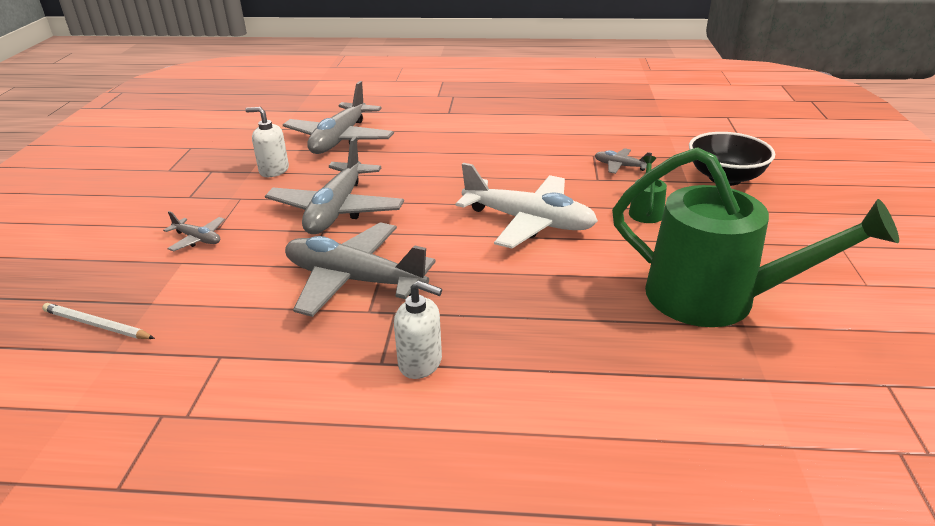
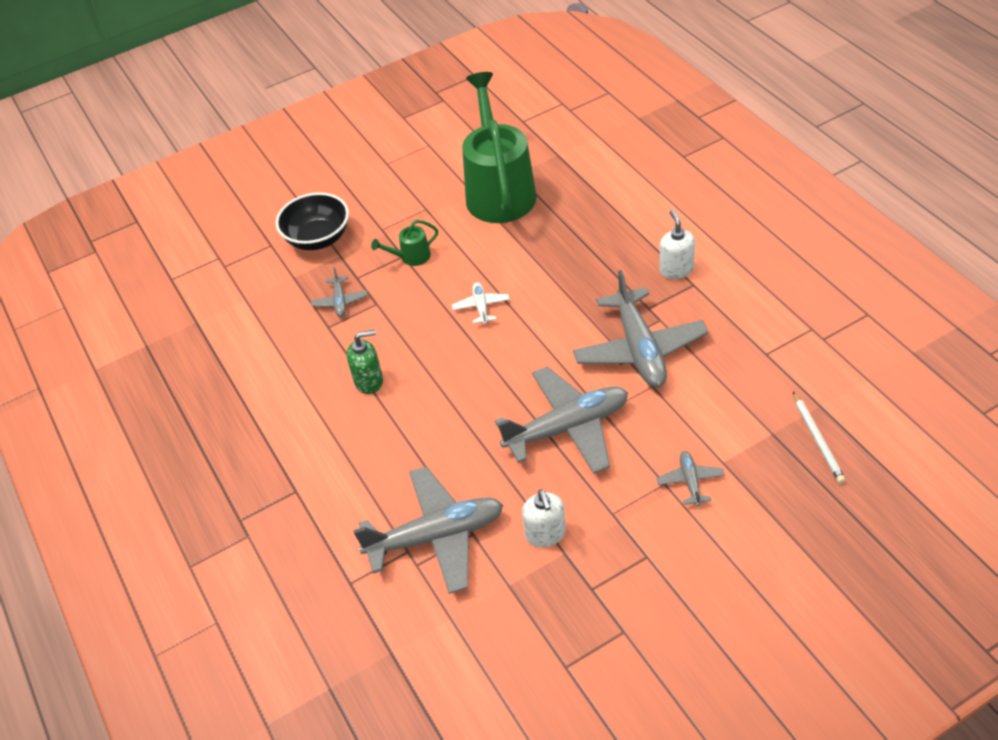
camera: 120 degrees left, 15 degrees up
(509, 154) = (369, 381): none -> green soap dispenser
(528, 222) = (481, 307): white plane -> white plane, size x0.45

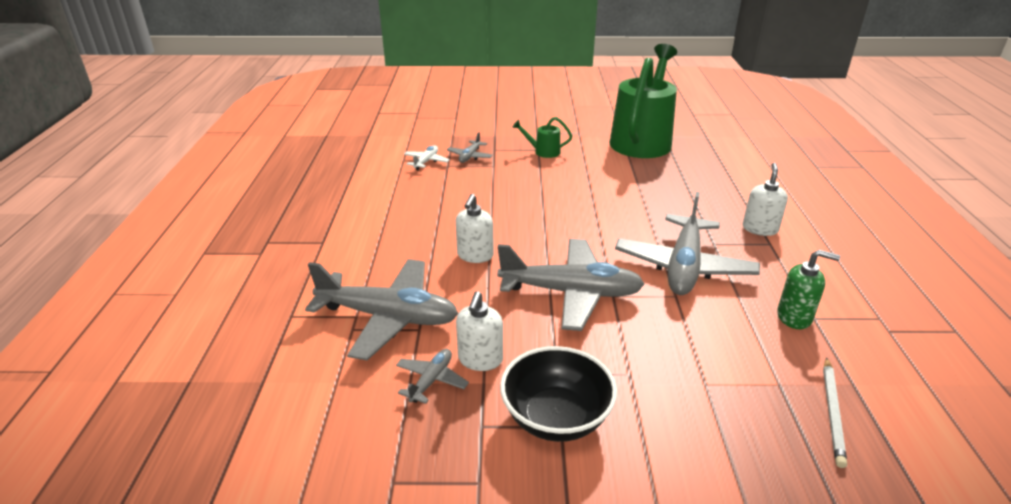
camera: 25 degrees right, 15 degrees down
(318, 238) = (489, 124): black bowl -> black bowl (556, 417)
(369, 381) = (443, 203): green soap dispenser -> green soap dispenser (794, 317)
(454, 430) = (475, 255): none -> white soap dispenser
(481, 307) = (569, 194): white plane -> white plane (426, 162)
(690, 481) = (657, 384): grey plane -> grey plane (431, 380)

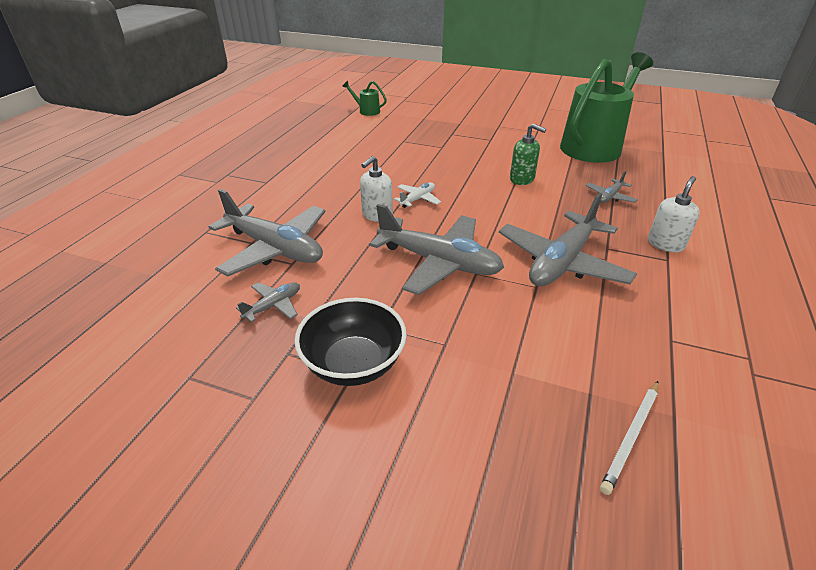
camera: 20 degrees right, 5 degrees up
(426, 162) = (388, 135): white plane -> white plane (418, 199)
(470, 156) = (427, 136): grey plane -> grey plane (610, 196)
(480, 359) = (323, 299): white soap dispenser -> none
(543, 152) = (493, 142): green watering can -> green watering can (366, 111)
(794, 317) = (649, 334): green soap dispenser -> green soap dispenser (522, 179)

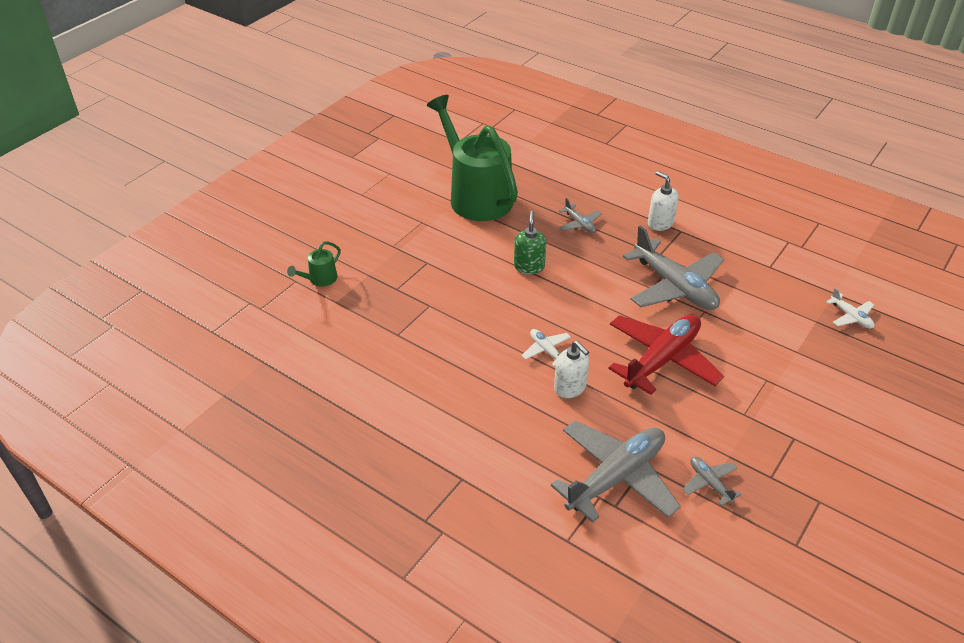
camera: 75 degrees left, 5 degrees up
(353, 364) = (785, 436): black bowl -> none
(366, 111) = (280, 352): green watering can -> green watering can (319, 279)
(439, 262) = (662, 360): grey plane -> red plane
(522, 179) = (529, 266): green soap dispenser -> green soap dispenser turned 45 degrees counterclockwise
(631, 436) = (851, 317): white pencil -> white plane

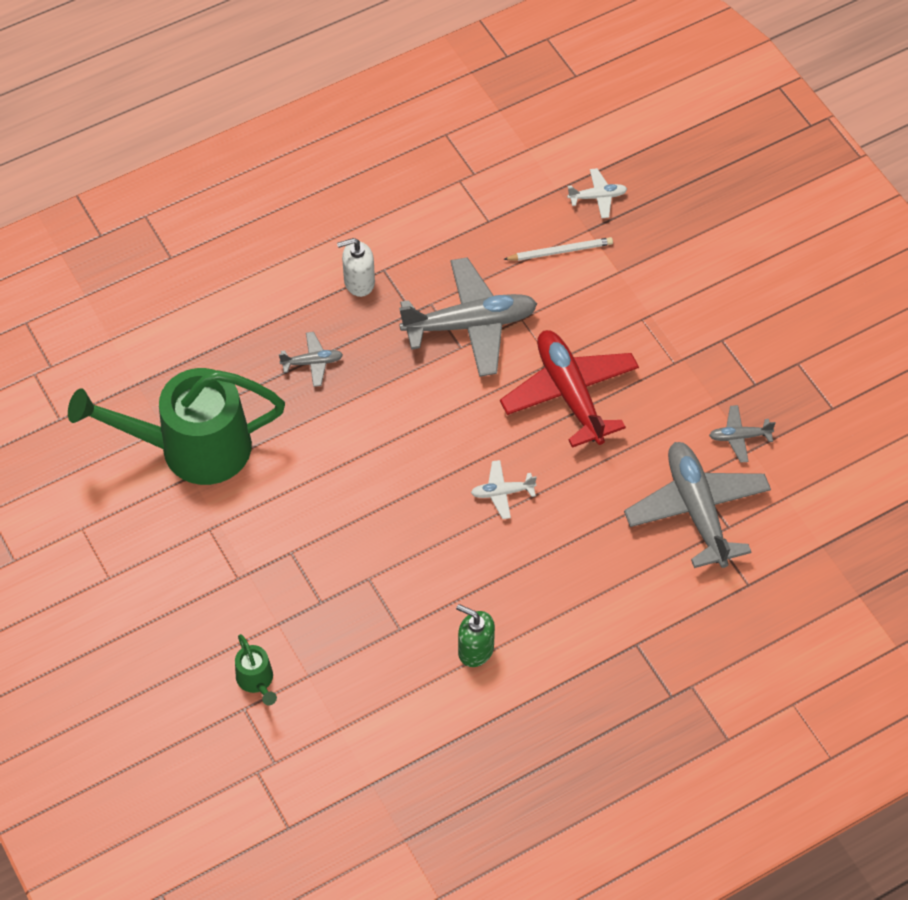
camera: 65 degrees left, 15 degrees up
(529, 266) = (359, 449): green soap dispenser -> green soap dispenser (475, 650)
(570, 388) = (566, 495): white soap dispenser -> none
(782, 312) = (560, 251): none -> white pencil

